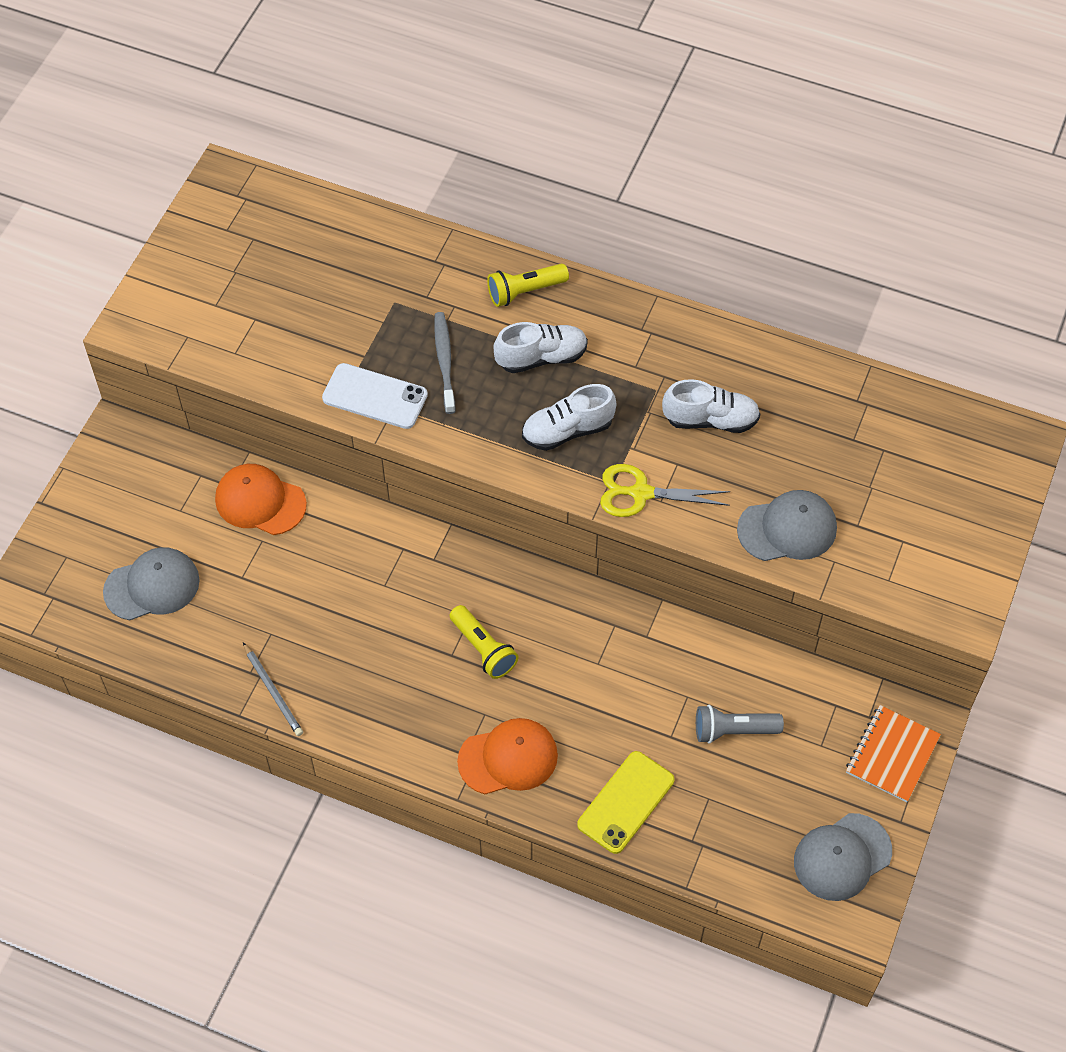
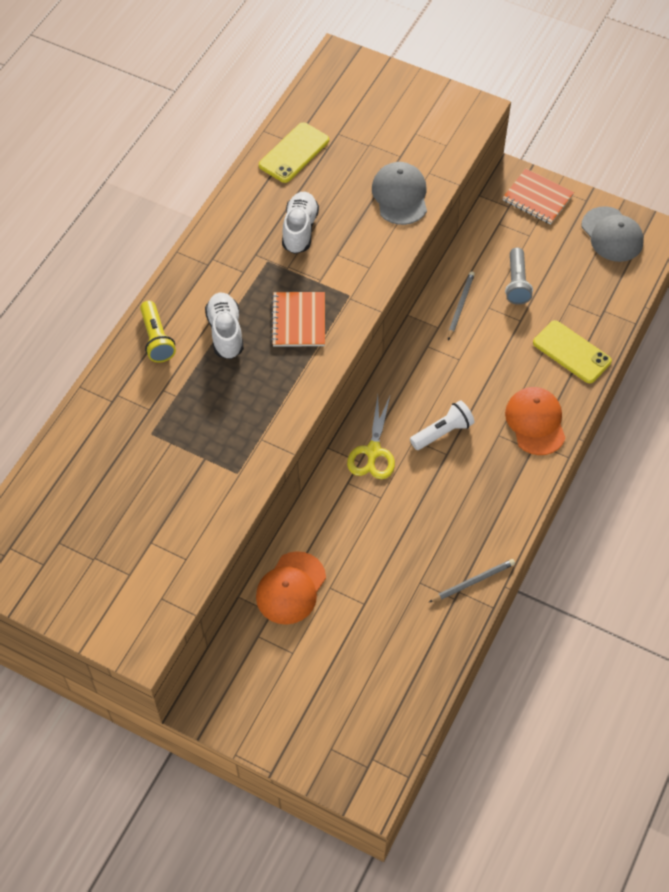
camera: 85 degrees left, 0 degrees up
(152, 586) = (367, 675): grey cap -> none
(375, 397) = (248, 452): white phone -> none
(444, 361) = (219, 400): grey toothbrush -> none
(483, 649) = (442, 432): yellow flashlight -> white flashlight
(567, 431) = (298, 321): white shoe -> orange notebook
(641, 493) = (361, 279): yellow scissors -> yellow scissors (373, 451)
(684, 661) = (460, 306): none -> grey pencil
(839, 402) = (294, 153): none -> yellow phone

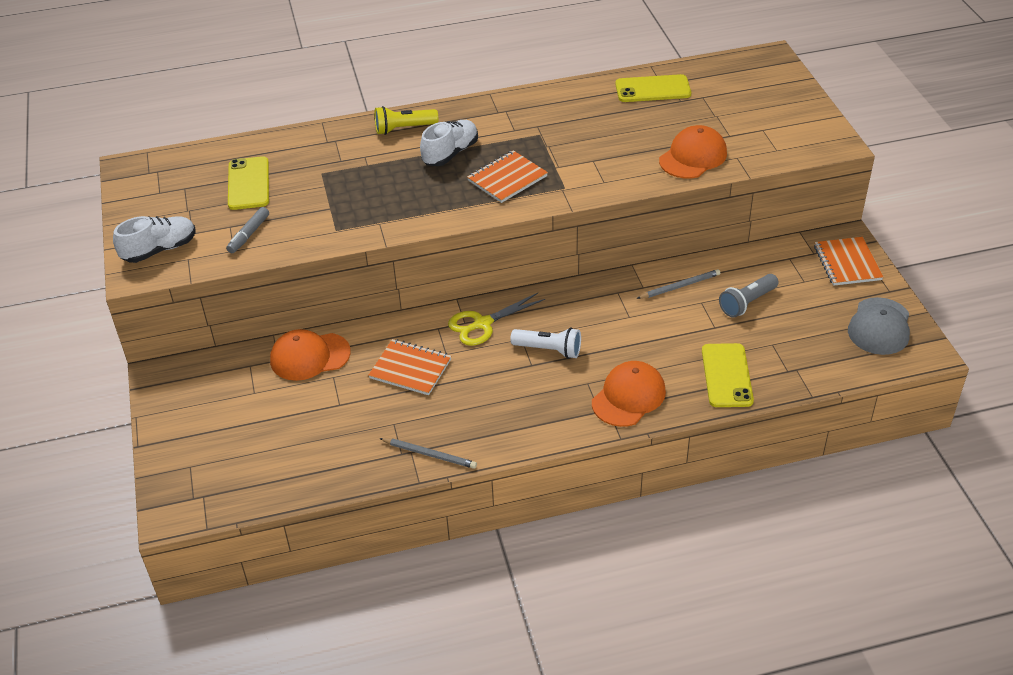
camera: 50 degrees right, 15 degrees down
(107, 492) = (248, 184): none -> yellow phone
(157, 339) = (404, 129): yellow flashlight -> yellow flashlight turned 45 degrees clockwise
(177, 535) = (249, 234): none -> grey marker
(300, 230) = (588, 131): white shoe -> white shoe (160, 250)
(373, 531) = (410, 369): none -> orange notebook
(400, 195) = (693, 157): grey cap -> orange cap

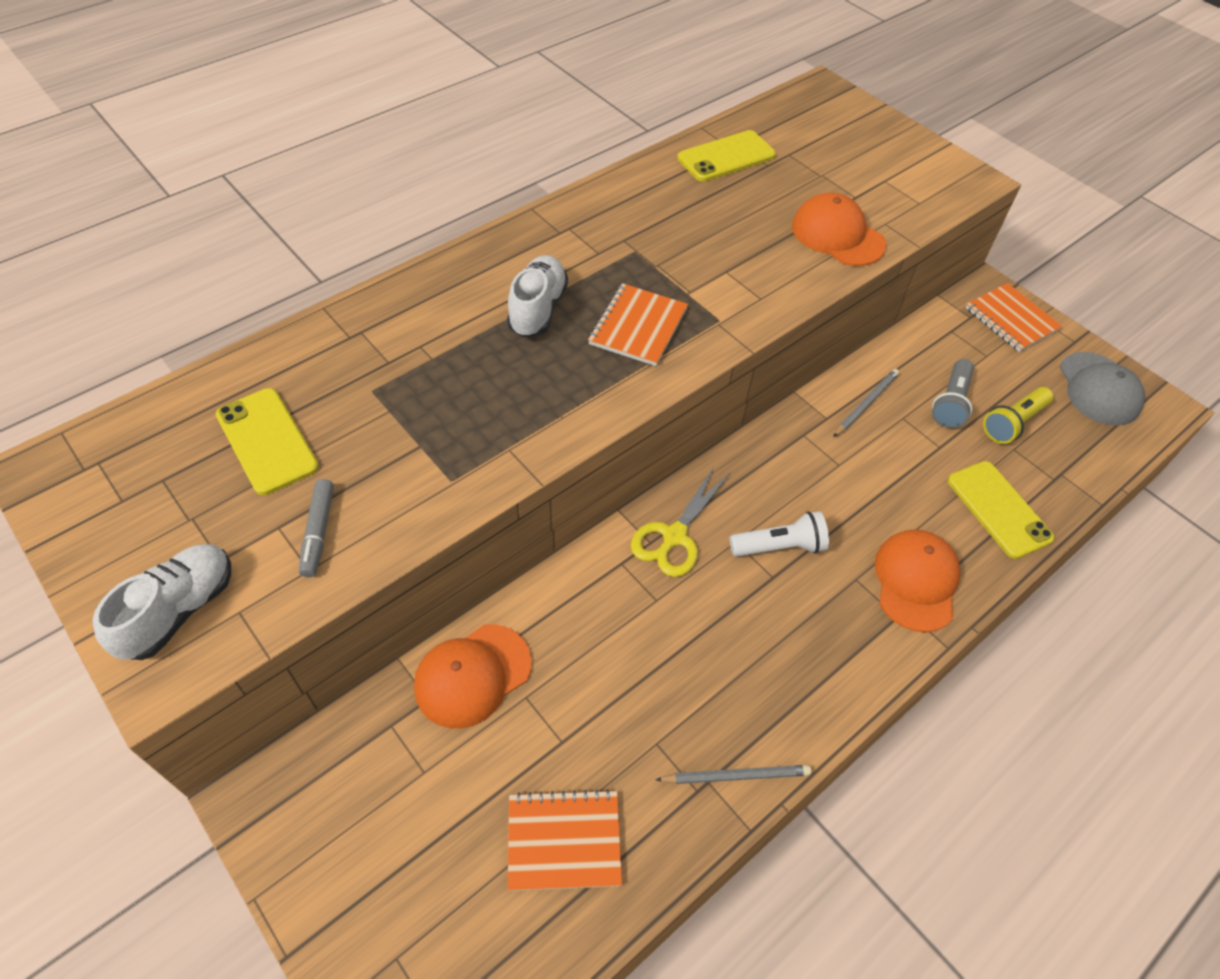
camera: 30 degrees left, 10 degrees up
(404, 129) = (449, 288): yellow flashlight -> yellow flashlight (1013, 423)
(410, 369) = (625, 642): orange notebook -> orange notebook (564, 841)
(693, 157) = (837, 235): orange cap -> orange cap turned 60 degrees counterclockwise

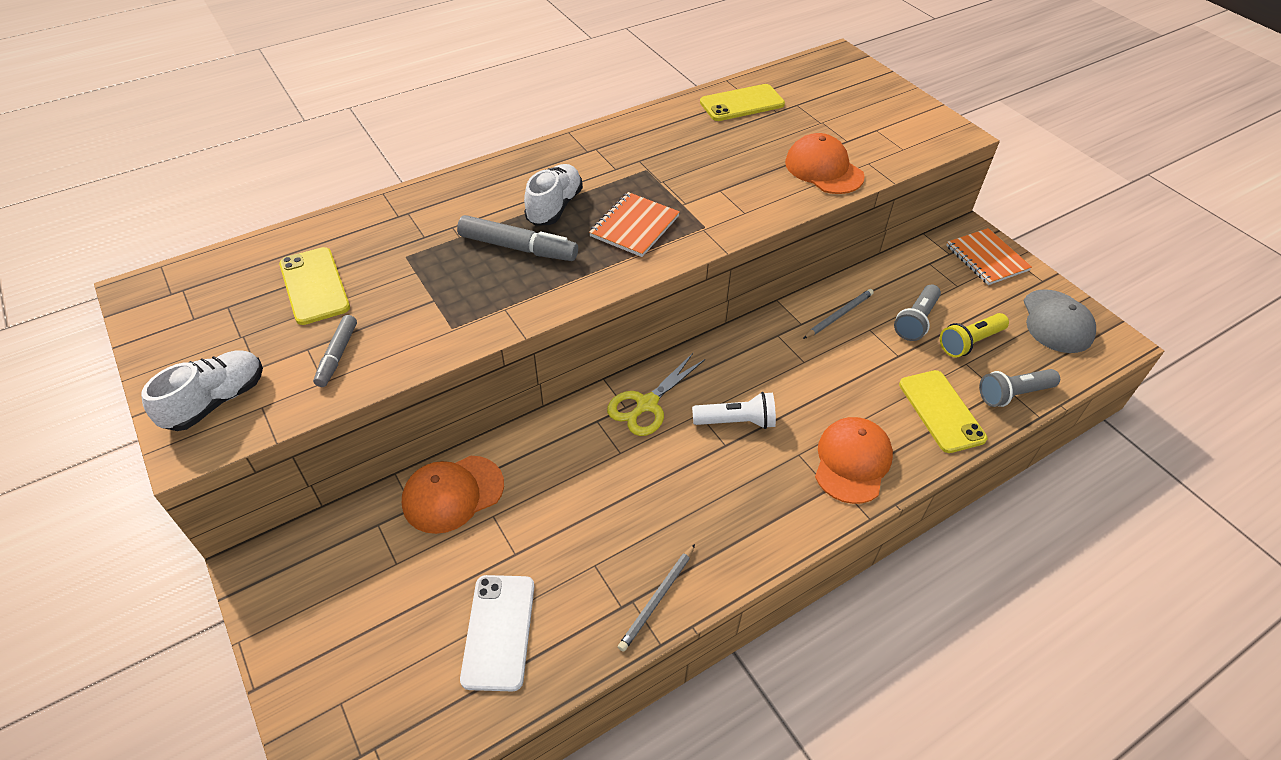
camera: 10 degrees right, 5 degrees down
(506, 366) = (518, 247): none -> grey marker
(564, 841) = (499, 631): orange notebook -> white phone
(736, 775) = (657, 599): grey pencil -> grey pencil turned 120 degrees clockwise
(1070, 481) = (1013, 394): none -> grey flashlight

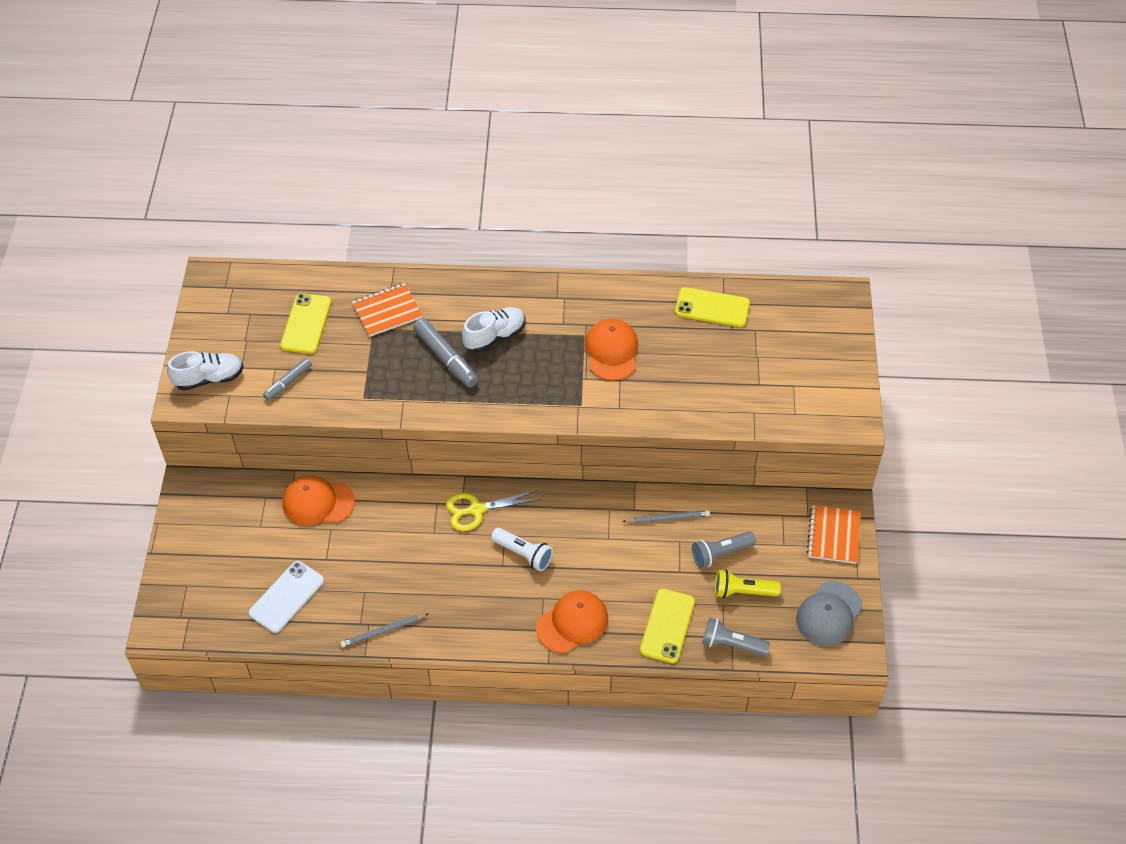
camera: 35 degrees right, 5 degrees up
(634, 226) = (534, 380): orange notebook -> orange notebook (387, 311)
(823, 169) = (713, 400): orange cap -> orange cap (611, 351)

